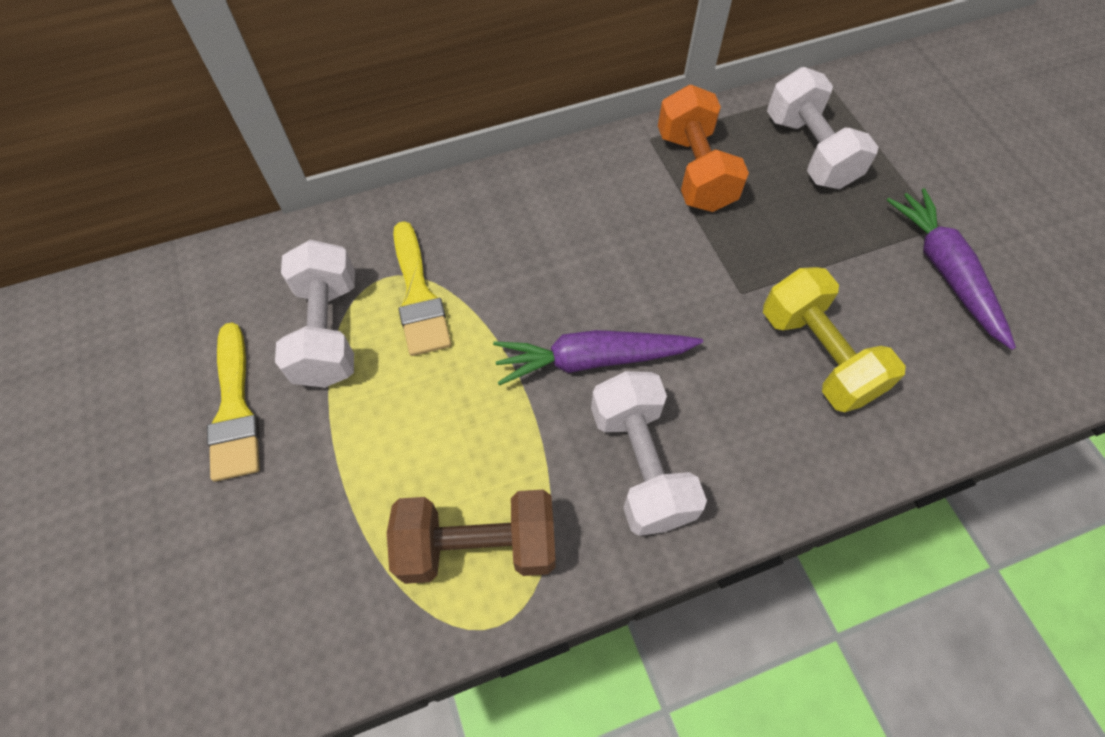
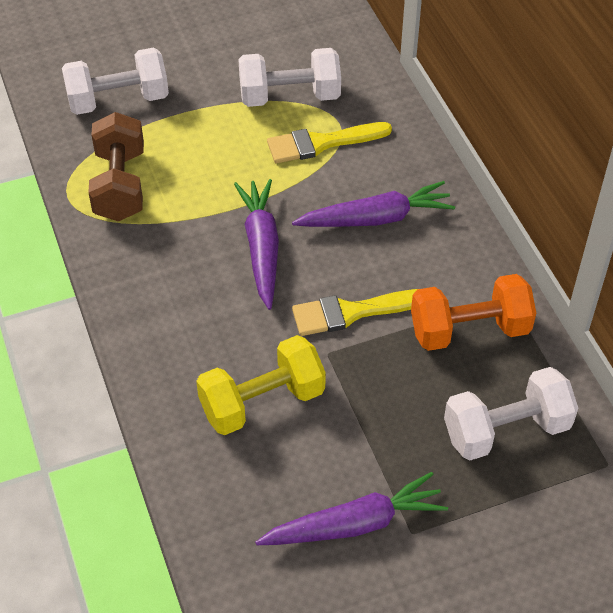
camera: 90 degrees right, 10 degrees down
(235, 410) = (228, 58): yellow brush -> yellow brush (352, 312)
(544, 243) = (376, 218): none -> purple carrot
(640, 464) = (171, 274): white dumbbell -> white dumbbell (118, 100)

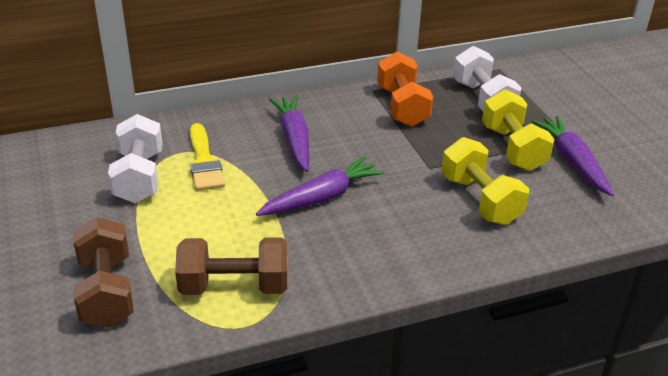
camera: 90 degrees left, 15 degrees down
(118, 100) = (106, 291): white dumbbell -> brown dumbbell
(261, 248) = (322, 197): purple carrot -> purple carrot turned 150 degrees clockwise
(352, 312) = (389, 154): yellow brush -> none
(380, 453) = (513, 148): none -> yellow dumbbell

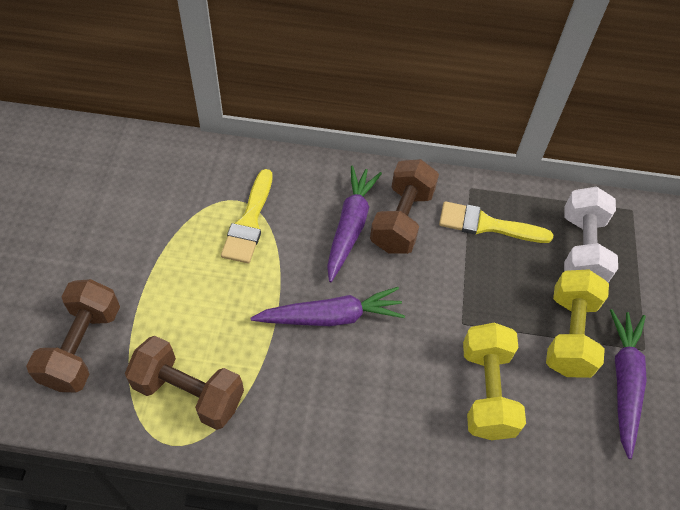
camera: 25 degrees right, 20 degrees up
(139, 177) = (182, 217): white dumbbell -> none
(333, 123) = (402, 220): none -> brown dumbbell
(402, 107) = (487, 225): orange dumbbell -> yellow brush

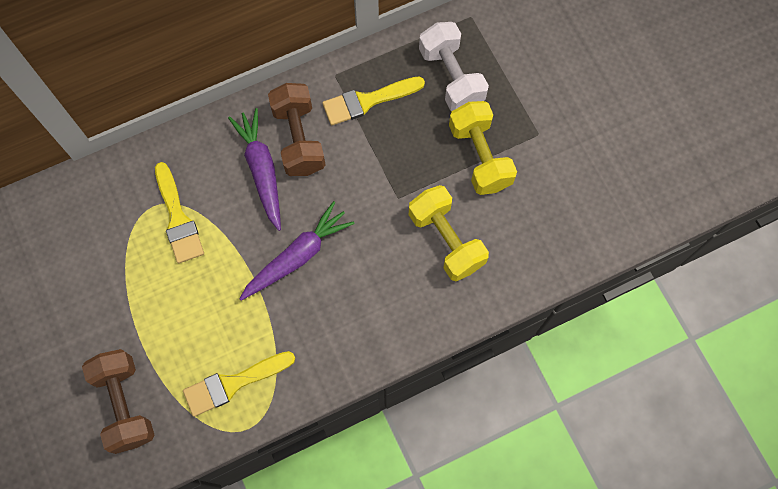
camera: 30 degrees left, 15 degrees up
(189, 392) = (233, 383): brown dumbbell -> yellow brush
(624, 382) = (537, 170): purple carrot -> none

